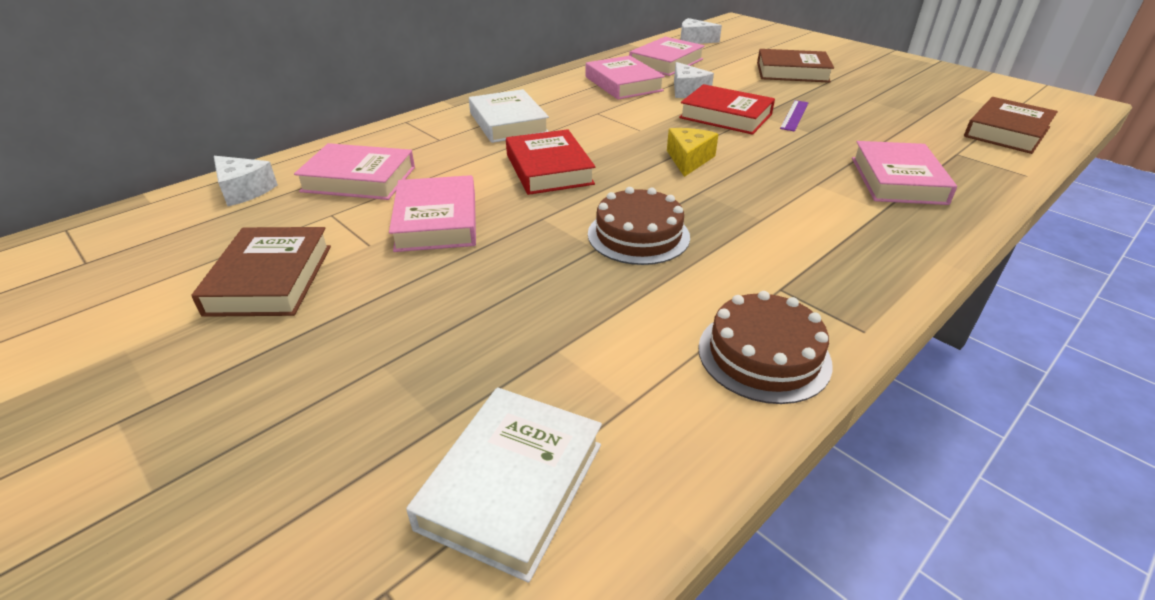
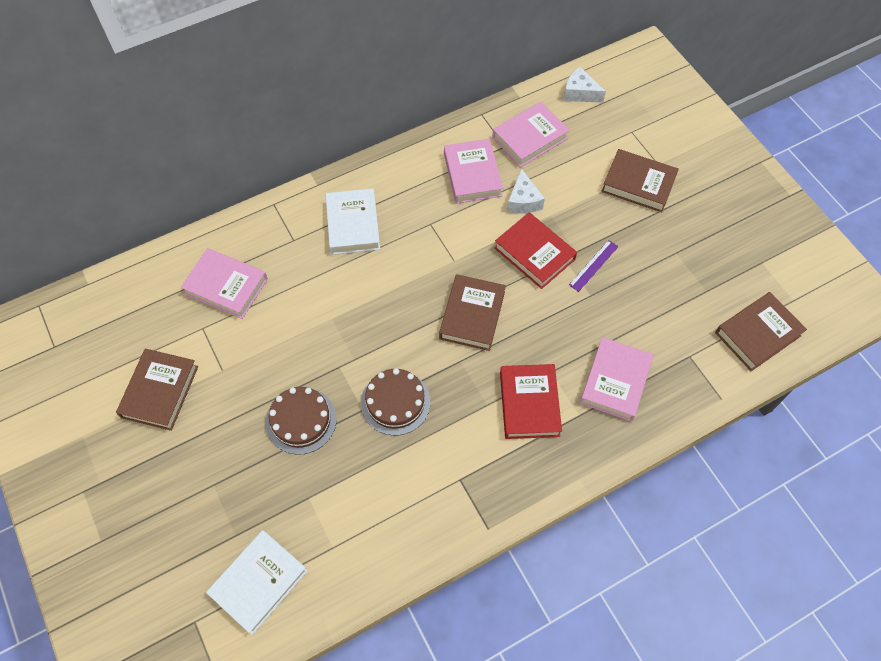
camera: 15 degrees right, 25 degrees up
(244, 190) = (148, 283): white cheese -> none
(436, 221) = (269, 353): pink book -> none
(549, 169) = (363, 304): red book -> red book (529, 404)
(689, 160) = (472, 315): yellow cheese -> brown book
(764, 355) = (419, 532): brown cake -> brown cake (301, 420)

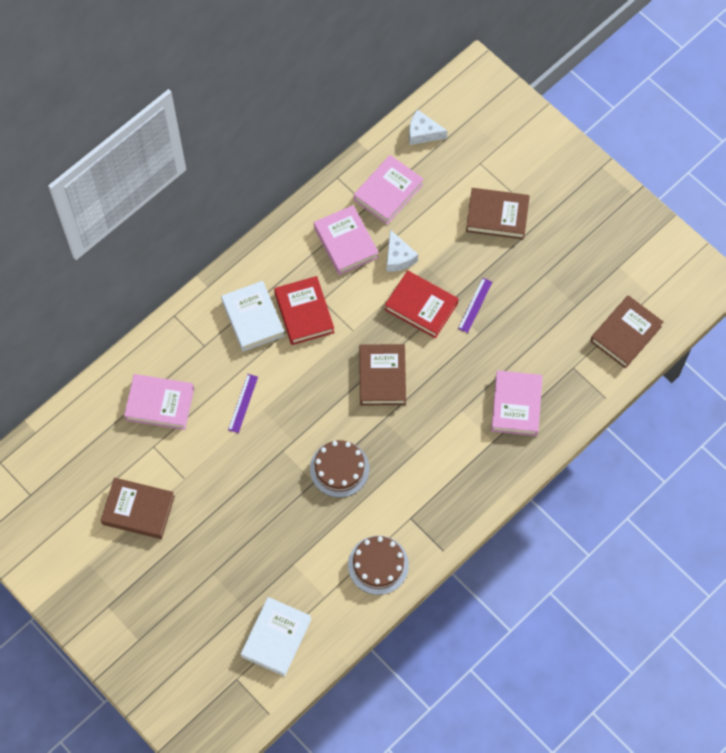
camera: 15 degrees left, 5 degrees up
(160, 392) = (138, 510): brown book -> brown book turned 75 degrees counterclockwise
(301, 420) = (266, 504): brown cake -> brown cake (378, 565)
(313, 306) = (243, 403): none -> purple ruler
(529, 404) = (450, 442): red book -> red book (304, 313)

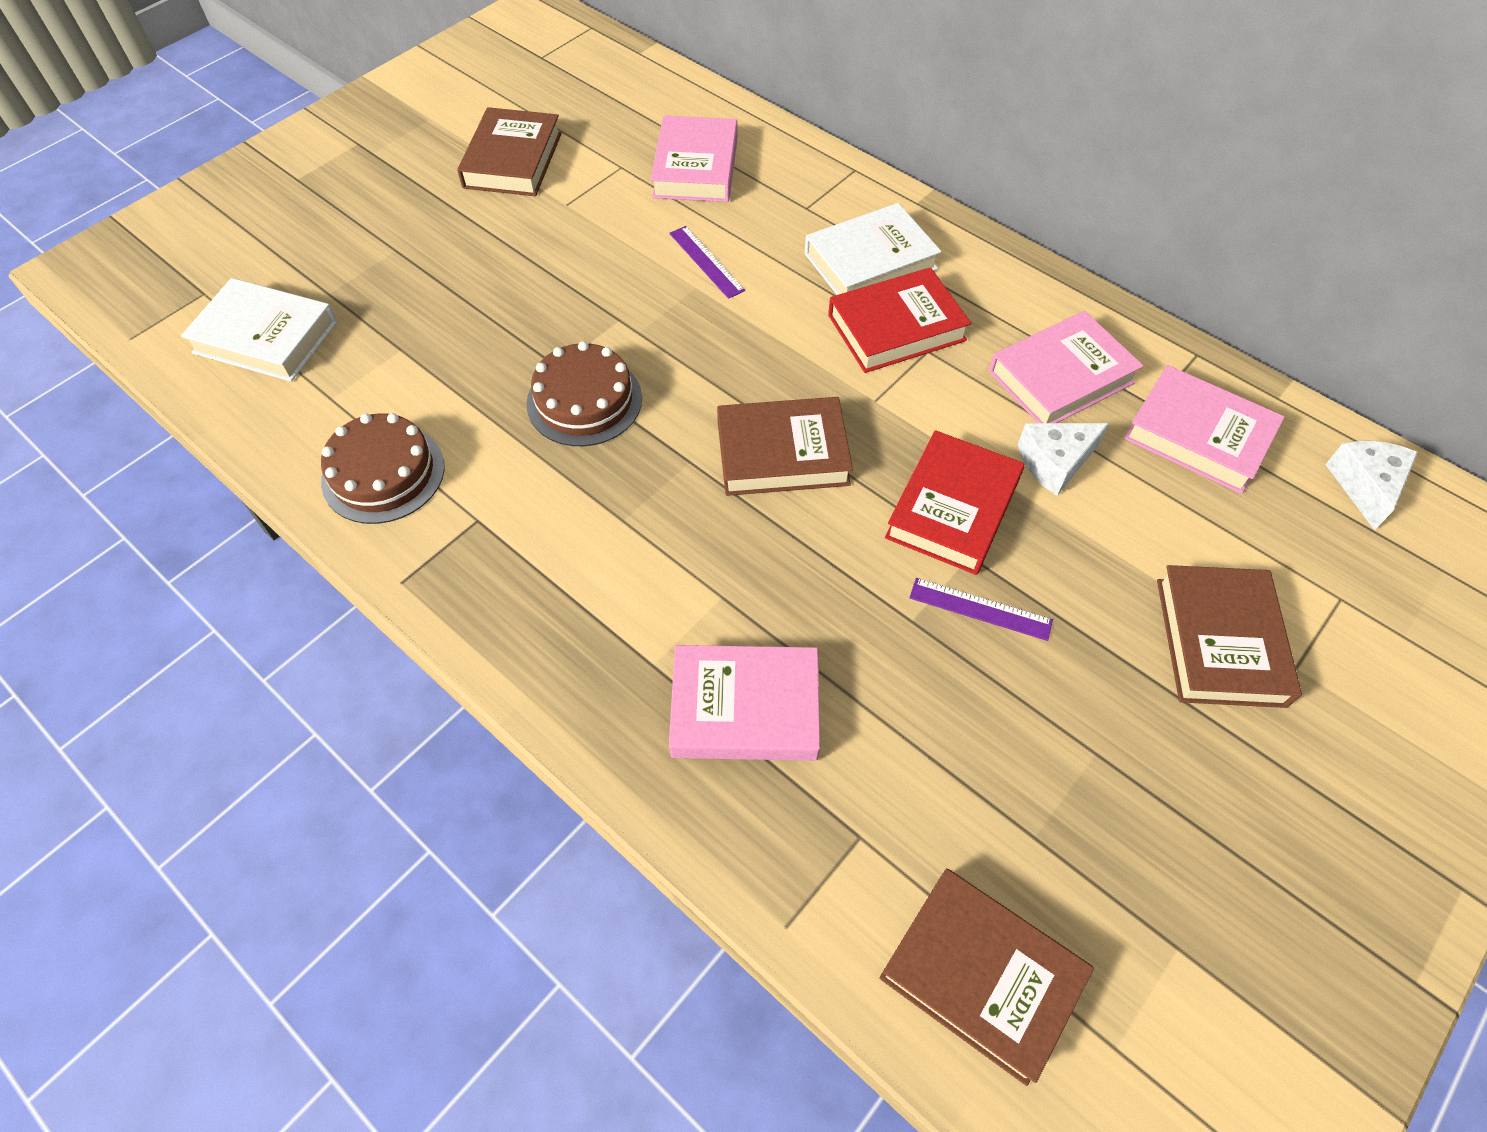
camera: 85 degrees right, 10 degrees down
(243, 403) = (706, 261): purple ruler -> purple ruler turned 45 degrees clockwise

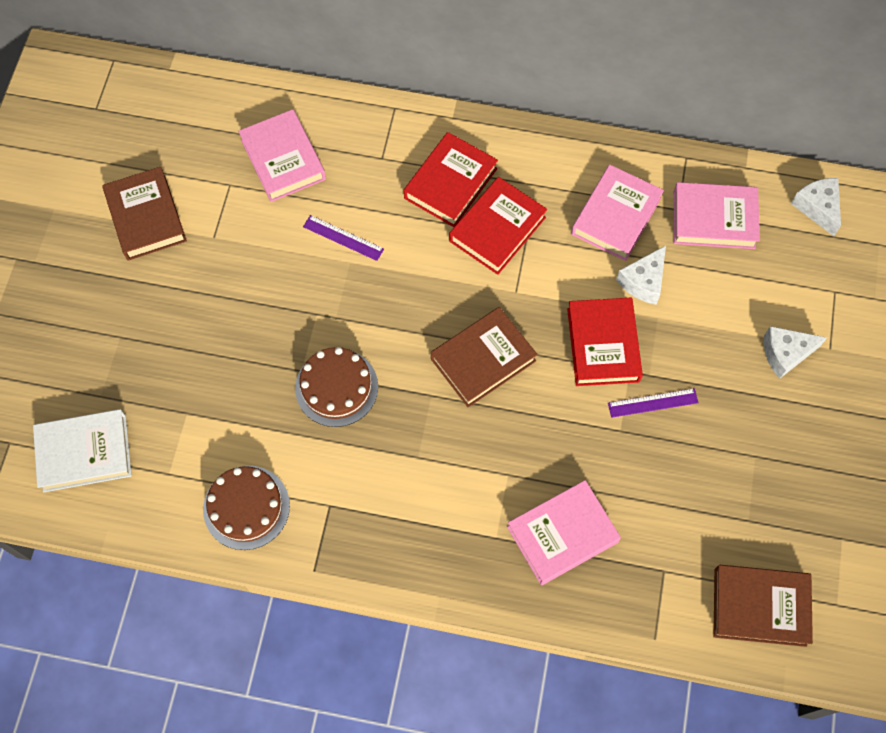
camera: 30 degrees left, 10 degrees up
(870, 261) = (450, 183): white book -> red book
(1219, 641) = (785, 353): brown book -> white cheese

